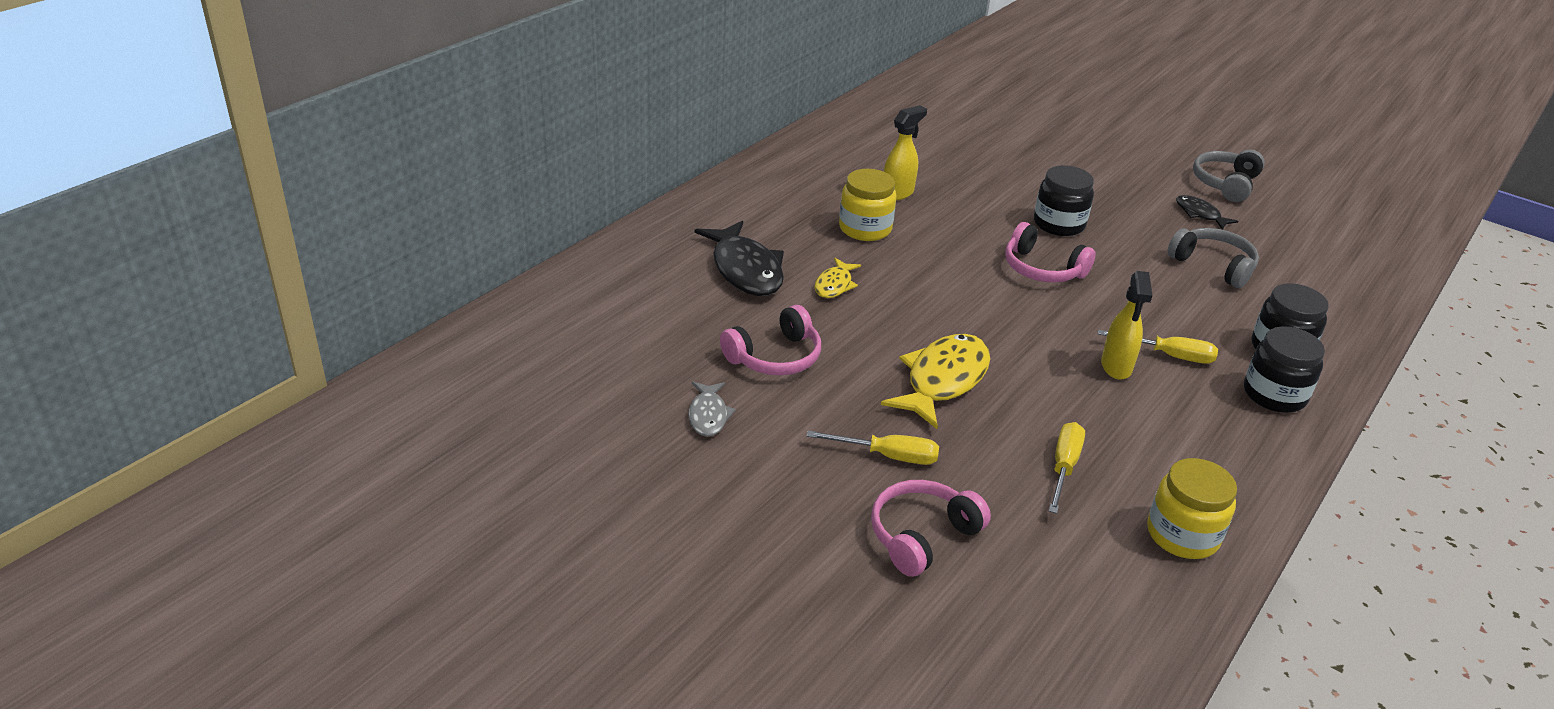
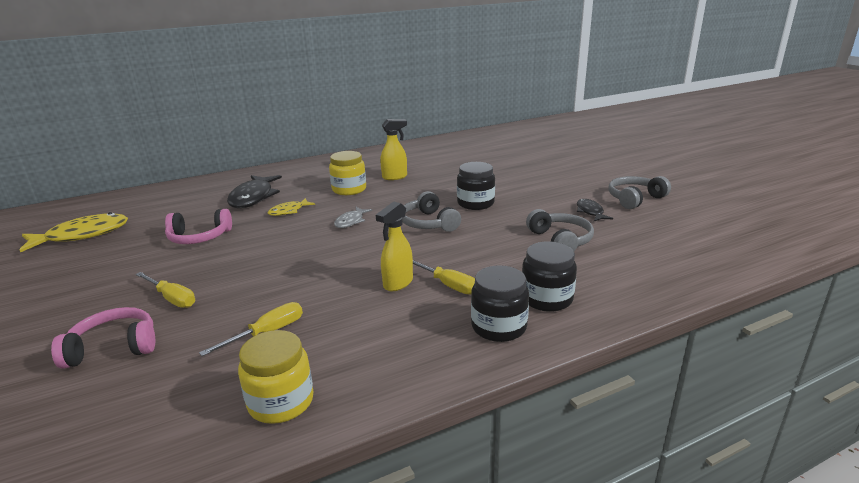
camera: 30 degrees right, 10 degrees down
(708, 415) = (118, 256): grey fish -> grey fish (351, 221)
(943, 380) = (271, 267): yellow fish -> yellow fish (82, 235)
(1042, 269) = (428, 223): pink headphones -> grey headphones

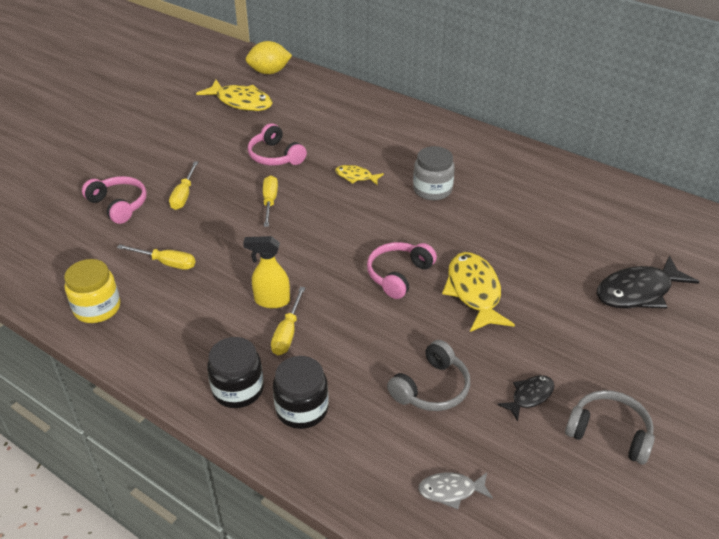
camera: 60 degrees right, 15 degrees up
(67, 212) = (269, 72): none -> yellow lemon
(253, 197) = (366, 143): black fish -> black fish (638, 292)
(260, 254) = (270, 202): none -> yellow screwdriver
(349, 189) = (432, 190): yellow jar -> grey jar
(351, 221) = (364, 223): grey fish -> grey fish (451, 491)
(395, 177) = (491, 206): yellow spray bottle -> none
(428, 223) = (398, 275): grey headphones -> pink headphones
(475, 203) = (474, 292): black jar -> yellow fish

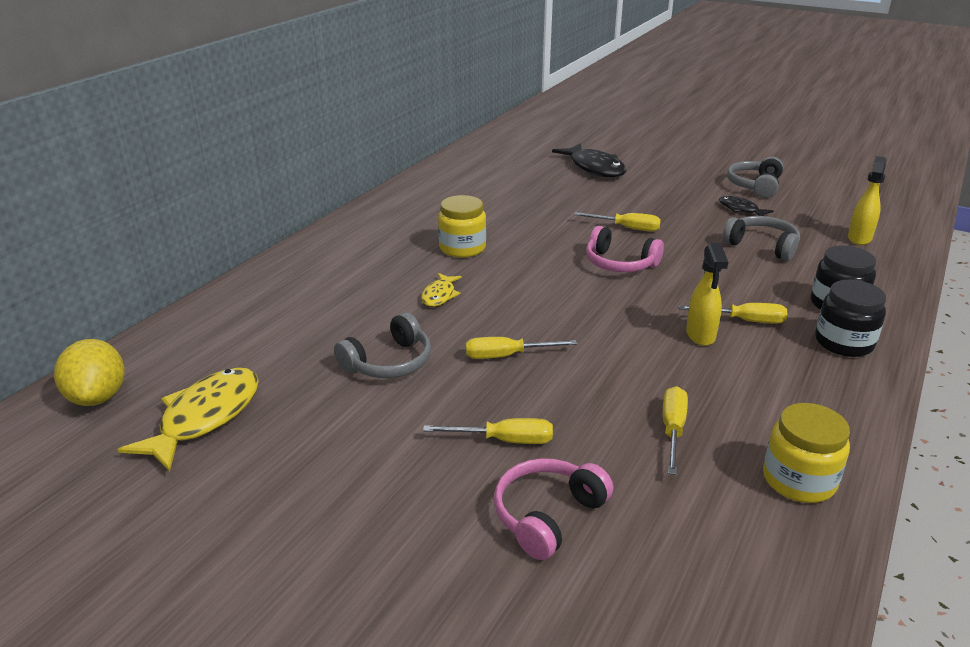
camera: 95 degrees left, 10 degrees down
(275, 156) = (389, 362): pink headphones -> grey headphones
(432, 190) = (462, 248): grey jar -> yellow jar
(451, 491) = (859, 238): grey fish -> yellow spray bottle
(474, 292) = (627, 228): yellow fish -> yellow screwdriver

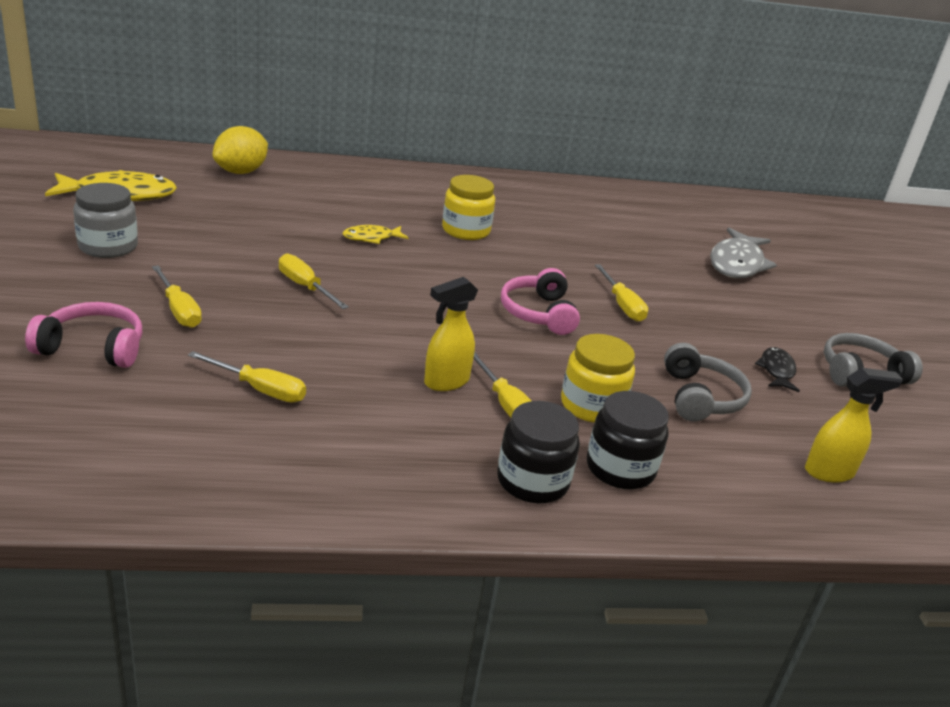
camera: 50 degrees right, 0 degrees up
(98, 397) = (116, 157): yellow lemon -> yellow lemon (241, 172)
(330, 455) = (108, 247): none -> grey jar
(389, 362) = (246, 240): grey headphones -> none
(594, 168) = (737, 263): black fish -> grey fish
(672, 430) = (260, 389): yellow screwdriver -> yellow screwdriver turned 45 degrees clockwise
(798, 480) = (232, 474): yellow jar -> yellow jar (592, 405)

